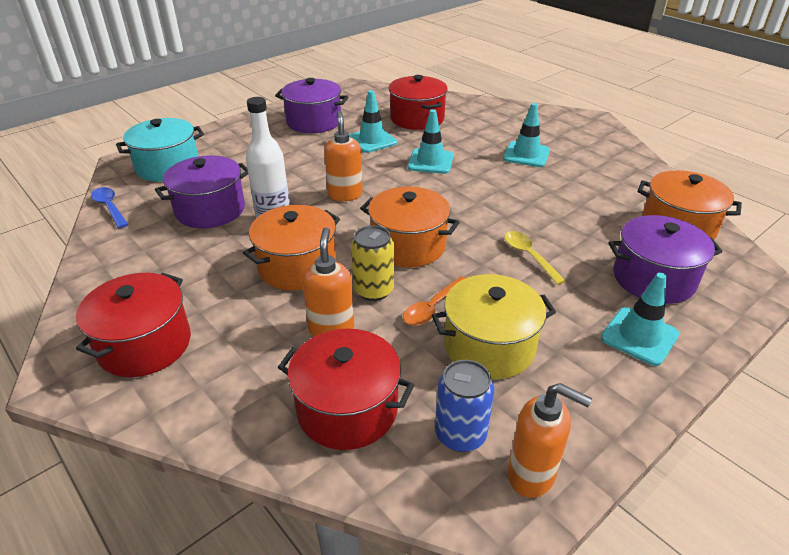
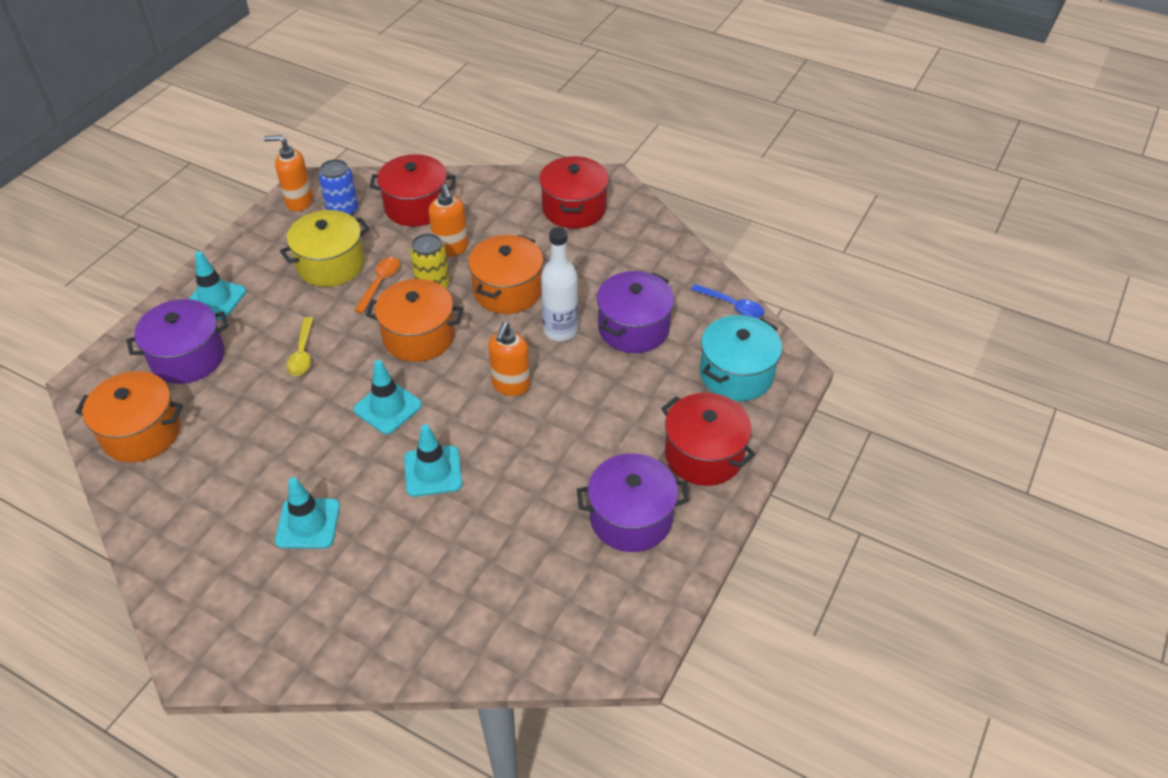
camera: 160 degrees right, 10 degrees up
(345, 194) = (511, 385): orange soap dispenser -> orange soap dispenser turned 45 degrees clockwise
(372, 140) = (526, 496): turquoise traffic cone -> turquoise traffic cone (388, 407)
(417, 118) = (483, 574): red pot -> red pot (704, 455)
(529, 256) = (302, 353): yellow spoon -> yellow spoon turned 45 degrees clockwise

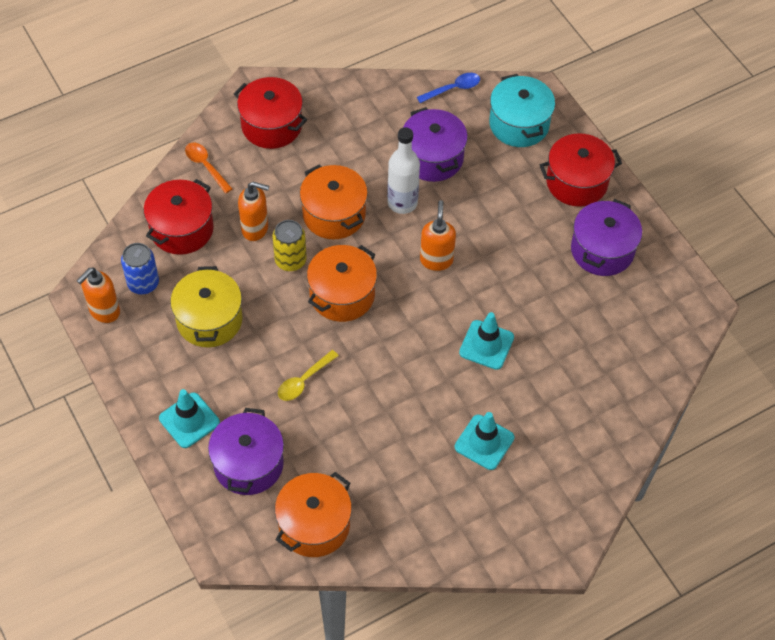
camera: 60 degrees left, 10 degrees up
(302, 353) = (304, 381): yellow spoon -> yellow spoon turned 105 degrees clockwise
(380, 283) = (260, 295): orange spoon -> orange spoon (206, 166)
(388, 407) = (404, 347): turquoise traffic cone -> none
(511, 385) = (436, 260): orange soap dispenser -> orange soap dispenser turned 135 degrees counterclockwise

